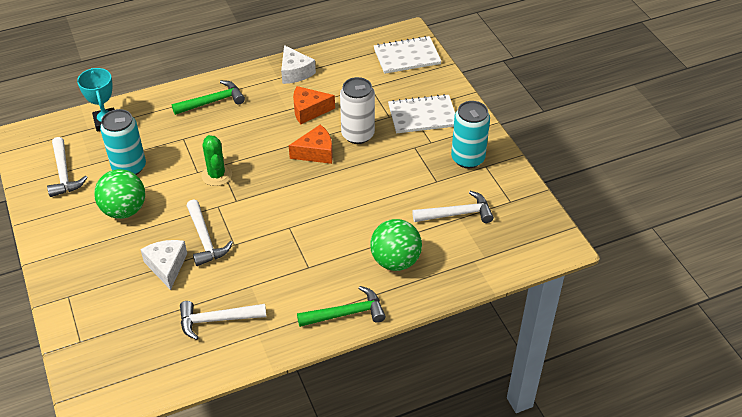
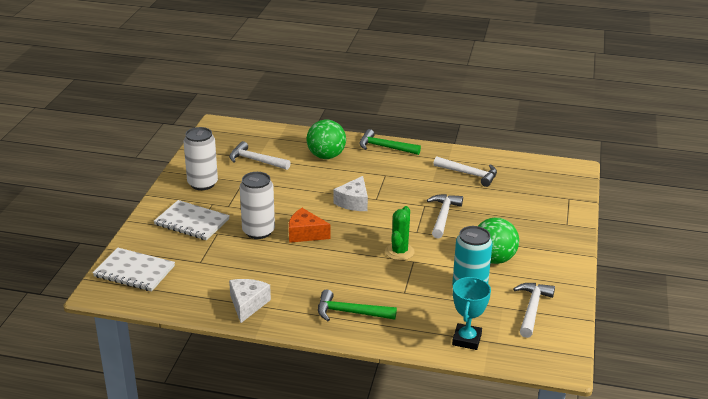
camera: 145 degrees left, 15 degrees down
(167, 266) = (483, 212): white cheese -> white cheese (353, 202)
(309, 110) = (274, 266): orange cheese -> none
(467, 158) = (202, 184): turquoise can -> white can

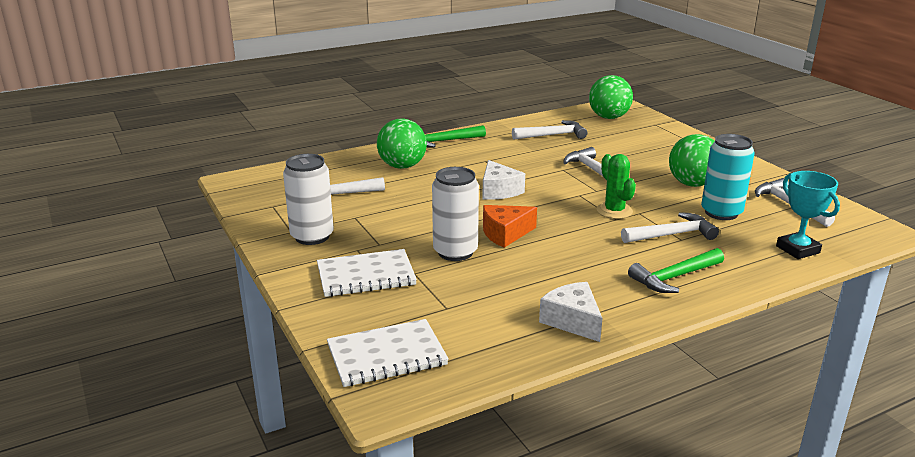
camera: 40 degrees left, 5 degrees down
(404, 286) = (672, 234): none -> white hammer
(543, 176) = (609, 117): none -> green ball

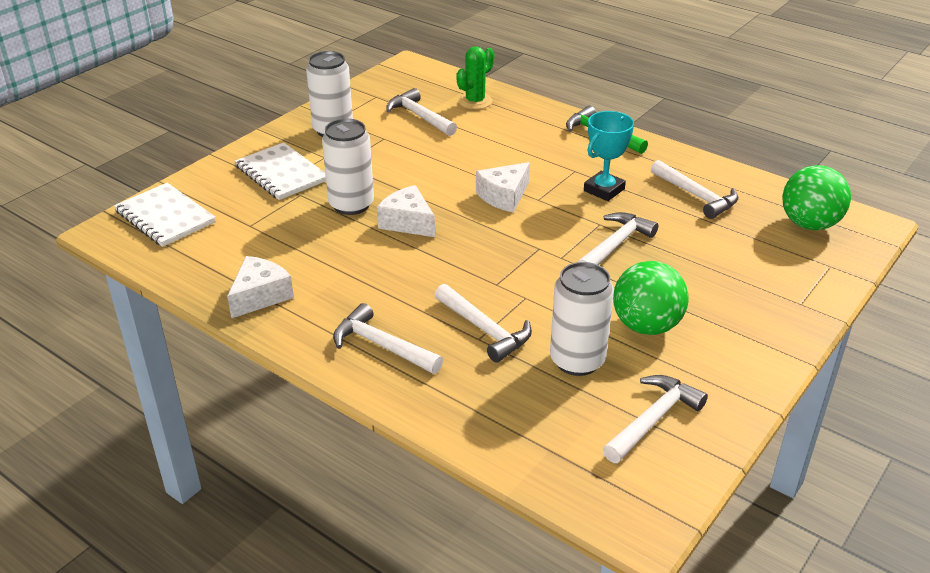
camera: 65 degrees right, 10 degrees up
(402, 166) = (513, 129): green ball -> none
(505, 234) = (407, 222): orange cheese -> white cheese
(614, 211) = (515, 279): green cactus -> green cactus (475, 101)
(674, 277) = (381, 346): green hammer -> white hammer
(721, 212) = (577, 360): turquoise can -> white can
(797, 249) = (517, 436): turquoise trophy -> turquoise trophy (604, 190)

